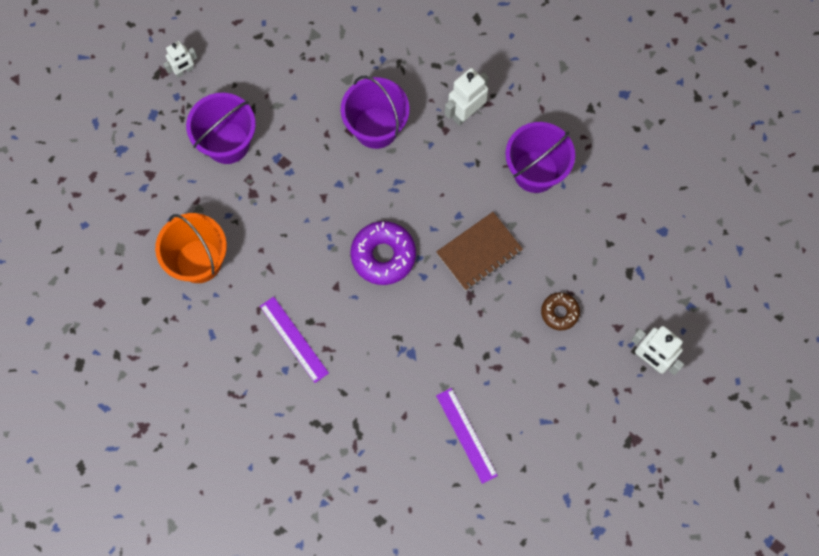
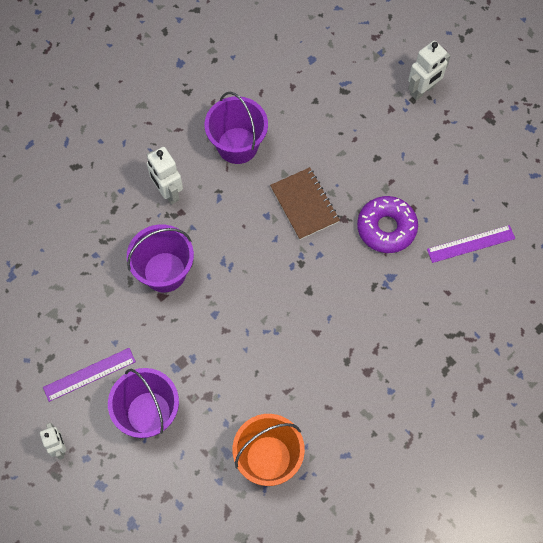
camera: 80 degrees left, 5 degrees down
(294, 339) = (362, 378): purple ruler -> purple ruler (89, 374)
(383, 255) = (293, 286): purple donut -> purple donut (386, 228)
(559, 312) = (371, 150): brown donut -> none

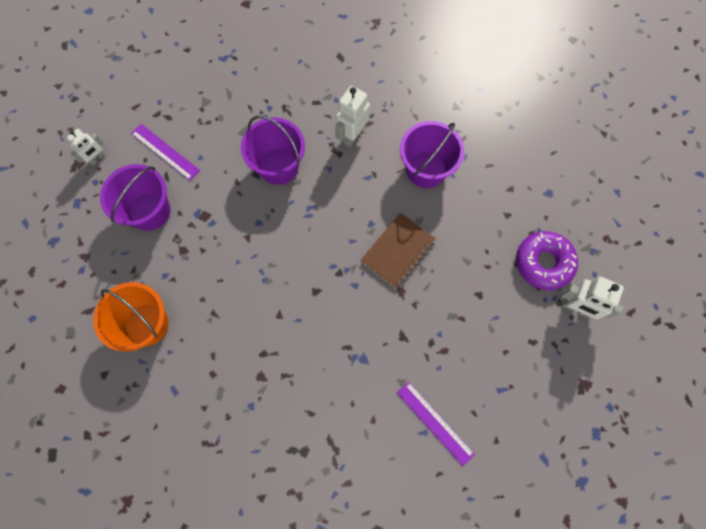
camera: 65 degrees right, 5 degrees up
(386, 228) = (411, 334): purple donut -> purple donut (543, 263)

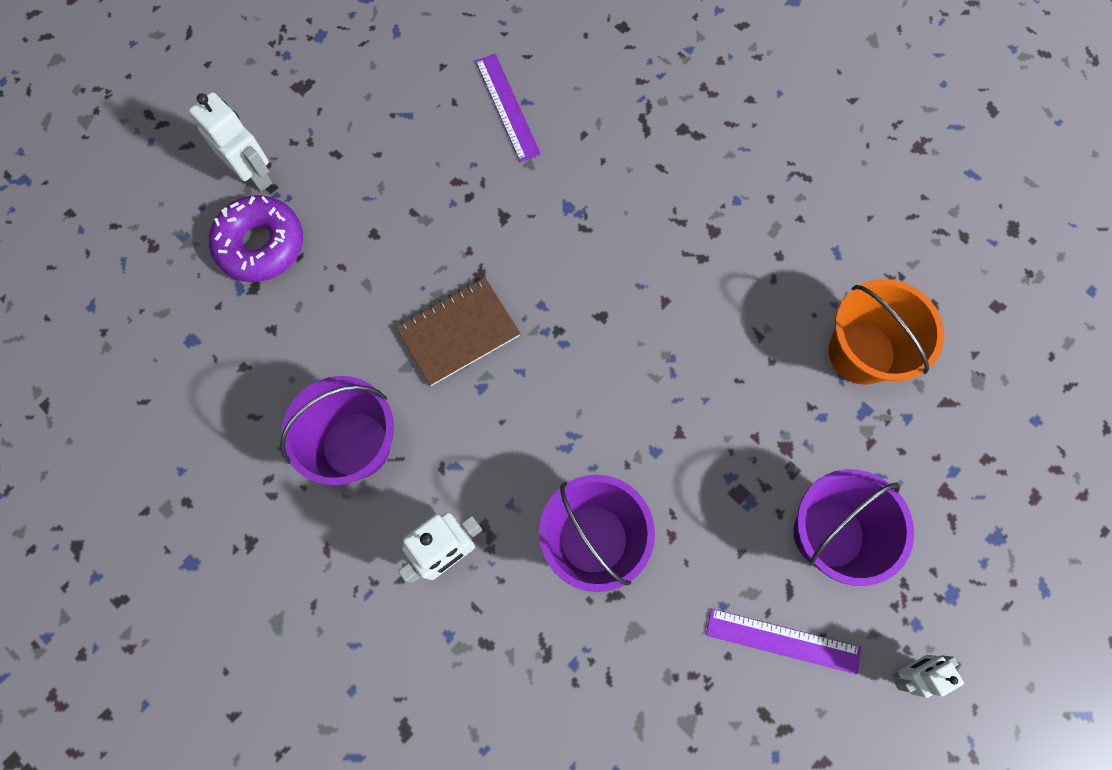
camera: 160 degrees left, 0 degrees up
(165, 152) = (783, 641): purple ruler -> purple ruler turned 45 degrees counterclockwise

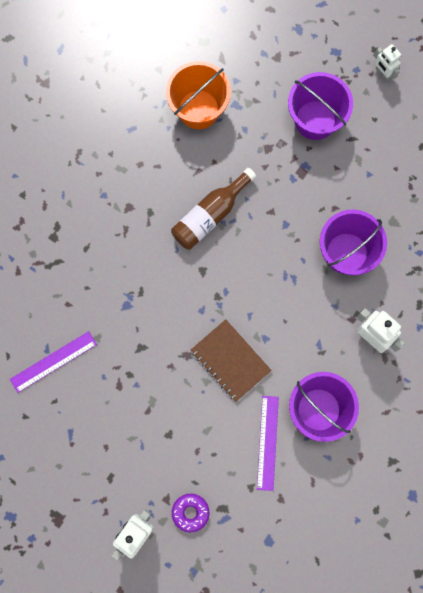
camera: 100 degrees left, 5 degrees up
(261, 245) = (190, 512): purple donut -> purple donut, size x0.59
(686, 341) = (210, 215): none -> brown bottle
(783, 641) = (381, 140): purple ruler -> purple ruler (267, 442)

